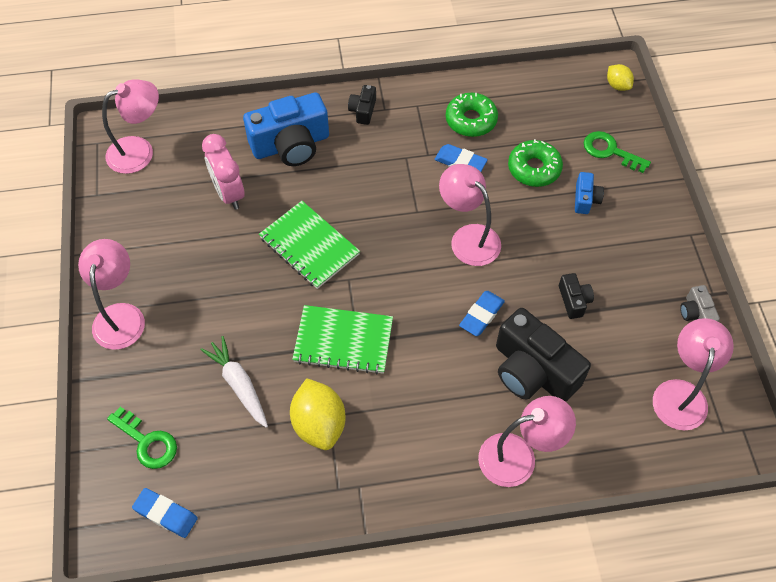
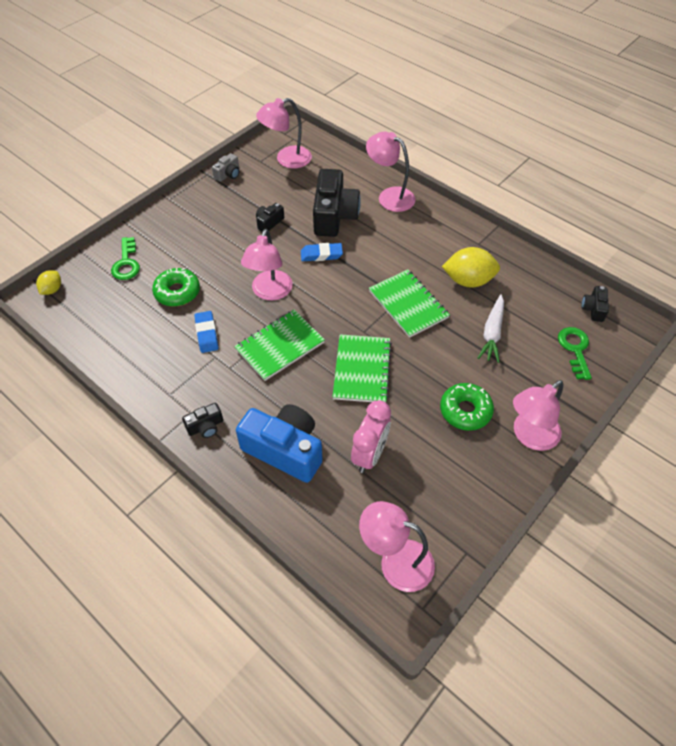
camera: 130 degrees left, 5 degrees down
(166, 514) = (593, 309): blue eraser -> black camera
(319, 424) = (468, 280): yellow lemon -> yellow lemon turned 60 degrees clockwise
(395, 204) = (280, 346): none -> green notebook
(471, 120) = (158, 352): green donut -> green donut (465, 411)
(585, 199) = (182, 254): blue camera -> none

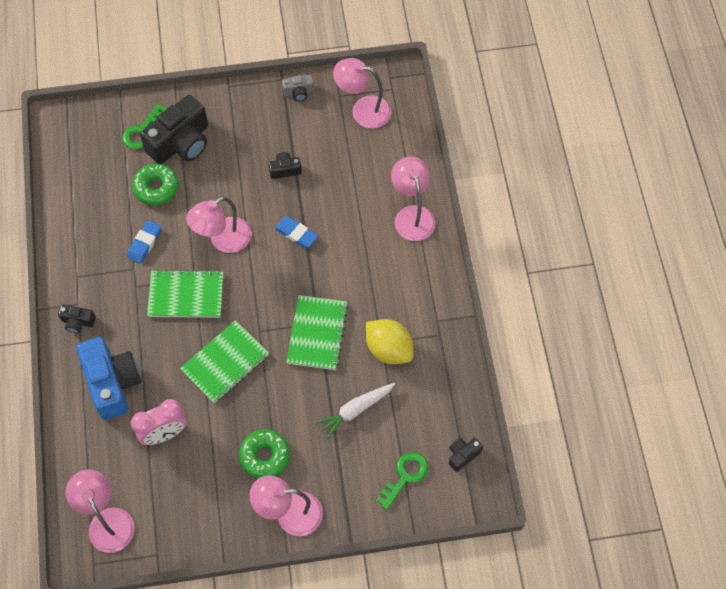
camera: 40 degrees right, 10 degrees up
(52, 290) = (71, 118): yellow lemon -> none
(334, 216) = (344, 201): black camera -> black camera (181, 143)

